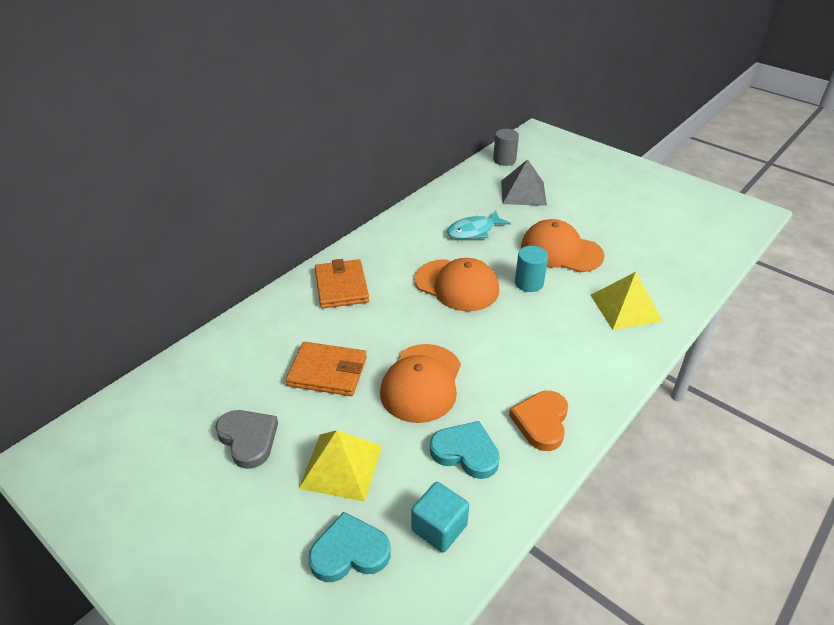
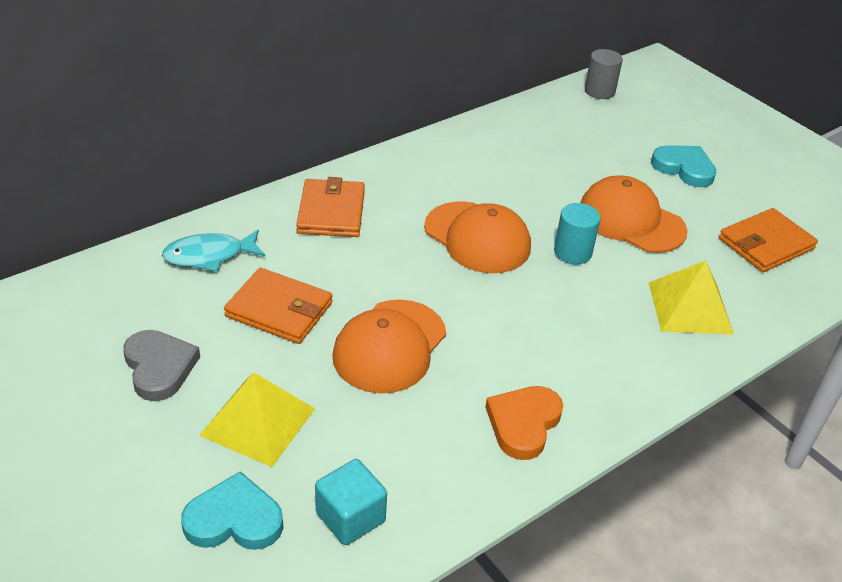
camera: 10 degrees right, 0 degrees up
(466, 452) = (415, 438): turquoise heart -> turquoise heart (684, 168)
(474, 231) = (525, 174): turquoise fish -> turquoise fish (209, 256)
(523, 192) = (609, 137): grey pyramid -> none
(659, 250) = (765, 244): none -> orange wallet

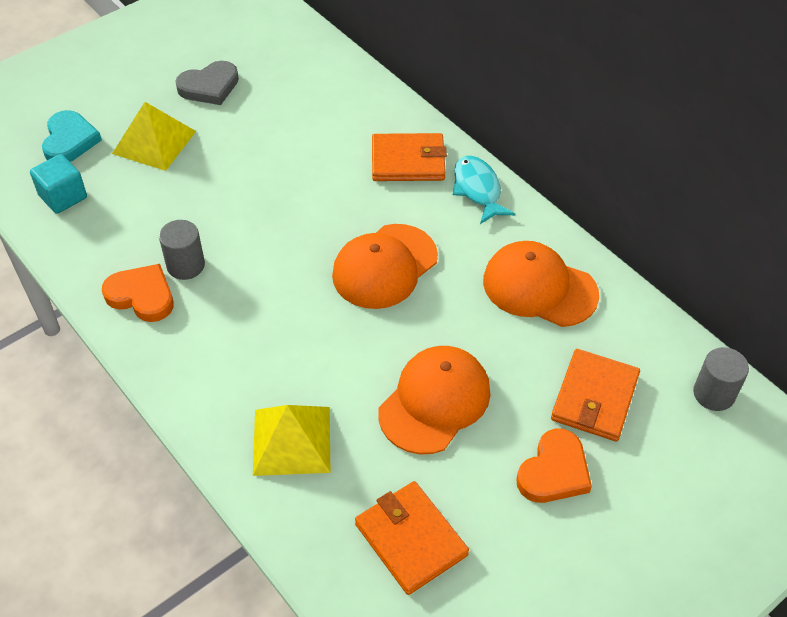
camera: 90 degrees right, 10 degrees up
(209, 256) = (336, 94): turquoise fish -> turquoise fish (478, 189)
(279, 310) = (273, 141): orange wallet -> orange wallet (594, 398)
(390, 346) = (232, 209): orange cap -> orange cap (539, 287)
(476, 385) = (185, 265): none -> grey cylinder
(572, 252) = (371, 343): turquoise cylinder -> none
(684, 168) = (554, 471): turquoise heart -> orange heart

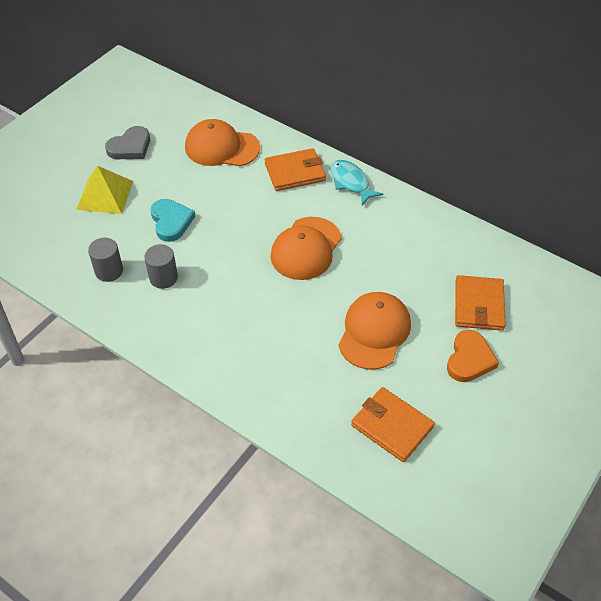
camera: 15 degrees left, 0 degrees up
(63, 197) = (51, 248): turquoise cube -> none
(69, 140) = (40, 206): turquoise heart -> turquoise heart (171, 221)
(142, 296) = (139, 306): orange heart -> none
(291, 440) = (286, 381): yellow pyramid -> none
(539, 287) = (416, 240): orange cap -> orange cap (222, 147)
(713, 394) = (554, 285): grey cylinder -> grey cylinder (109, 271)

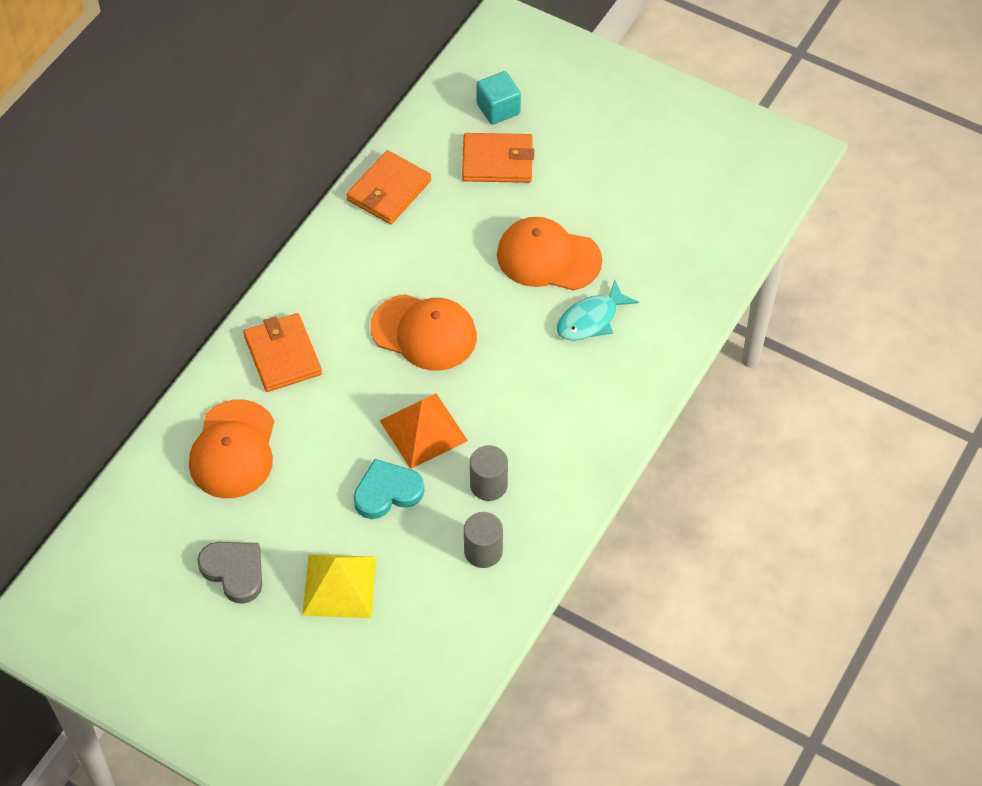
camera: 95 degrees left, 5 degrees up
(218, 243) = (423, 430): none -> orange pyramid
(351, 182) = (300, 290): turquoise fish -> turquoise fish (591, 319)
(392, 426) = (671, 239): orange wallet -> orange wallet (389, 190)
(469, 359) = (574, 171): orange heart -> none
(537, 310) = (498, 109): none -> turquoise cube

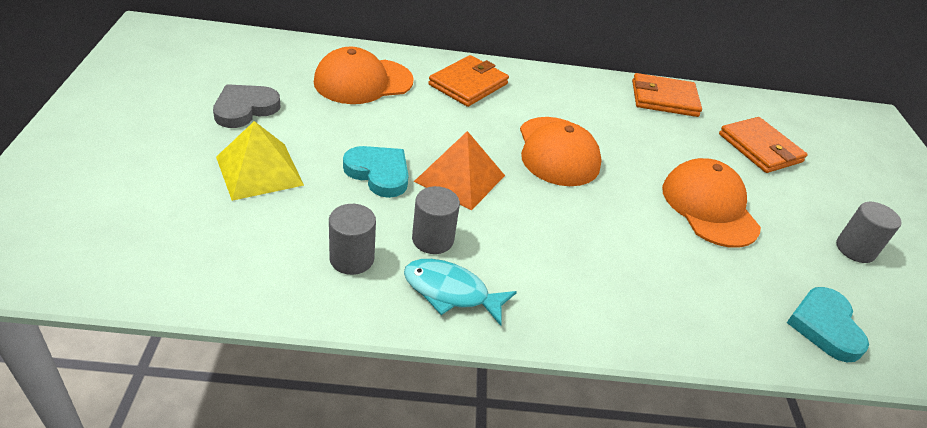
camera: 55 degrees right, 15 degrees down
(234, 571) = (245, 109): grey heart -> grey heart turned 150 degrees counterclockwise
(498, 109) = (804, 135): turquoise cube -> none
(591, 319) = (679, 258): turquoise fish -> turquoise fish (451, 292)
(641, 186) = (855, 249): none -> grey cylinder
(695, 268) = (825, 326): none -> turquoise heart

